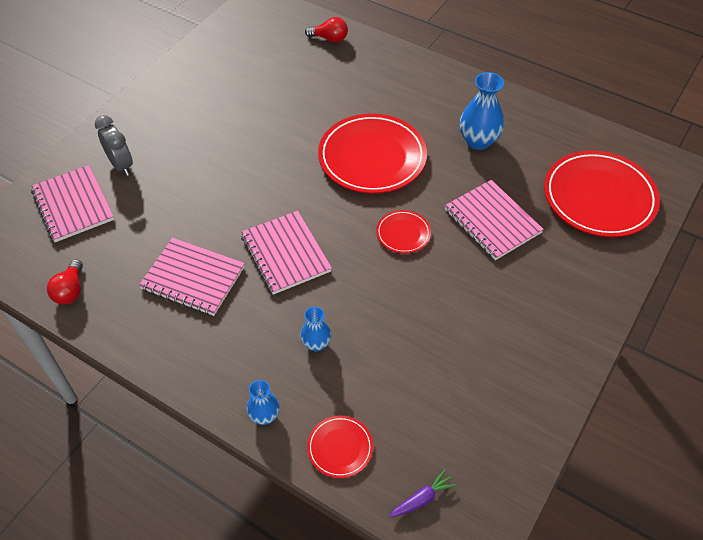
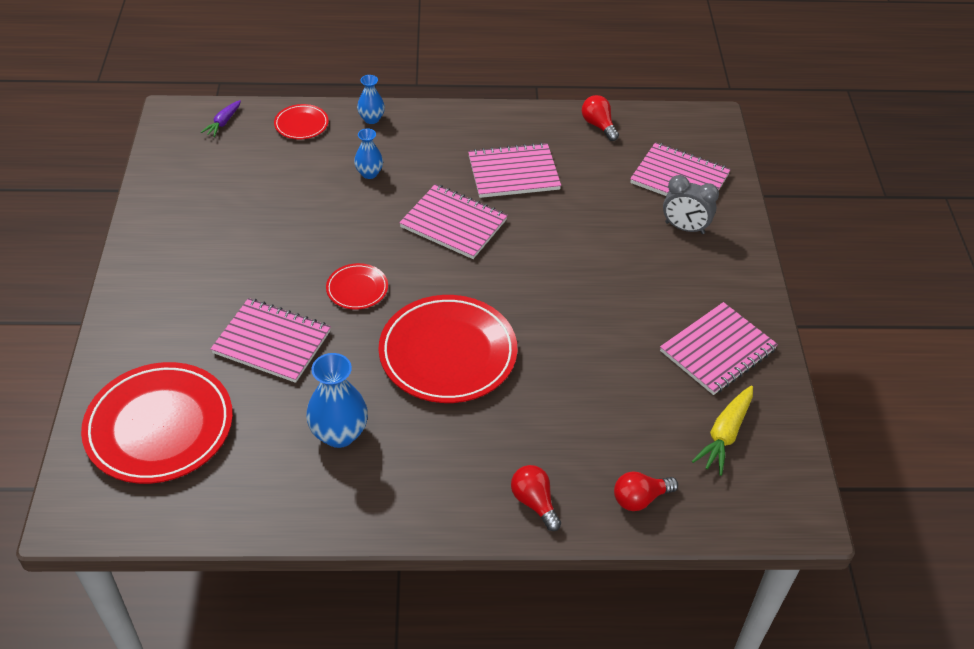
camera: 145 degrees right, 5 degrees down
(201, 83) = (717, 350): none -> pink notebook
(251, 44) = (724, 435): none -> yellow carrot
(388, 60) = (534, 502): none -> red light bulb

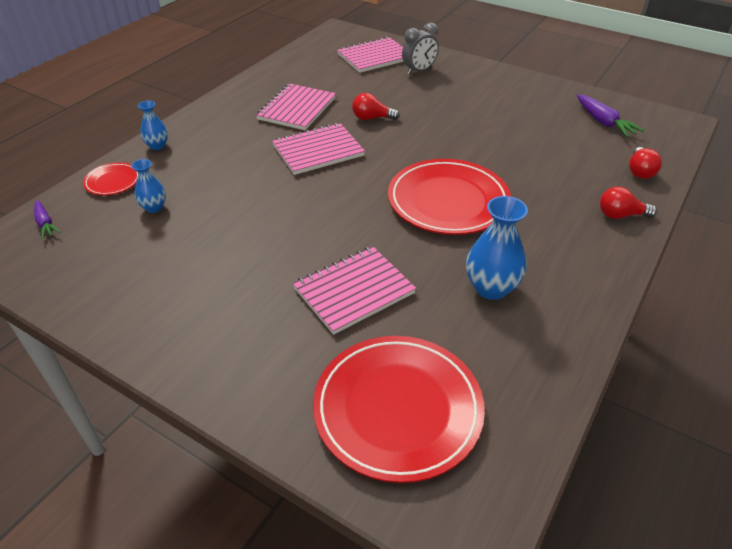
camera: 55 degrees left, 5 degrees down
(357, 289) = (338, 220): red plate -> none
(369, 173) = (217, 168): blue vase -> blue vase (154, 207)
(598, 125) = (293, 64): red light bulb -> red light bulb (372, 118)
(717, 350) = (532, 99): pink notebook -> none
(724, 435) = (603, 122): yellow carrot -> purple carrot

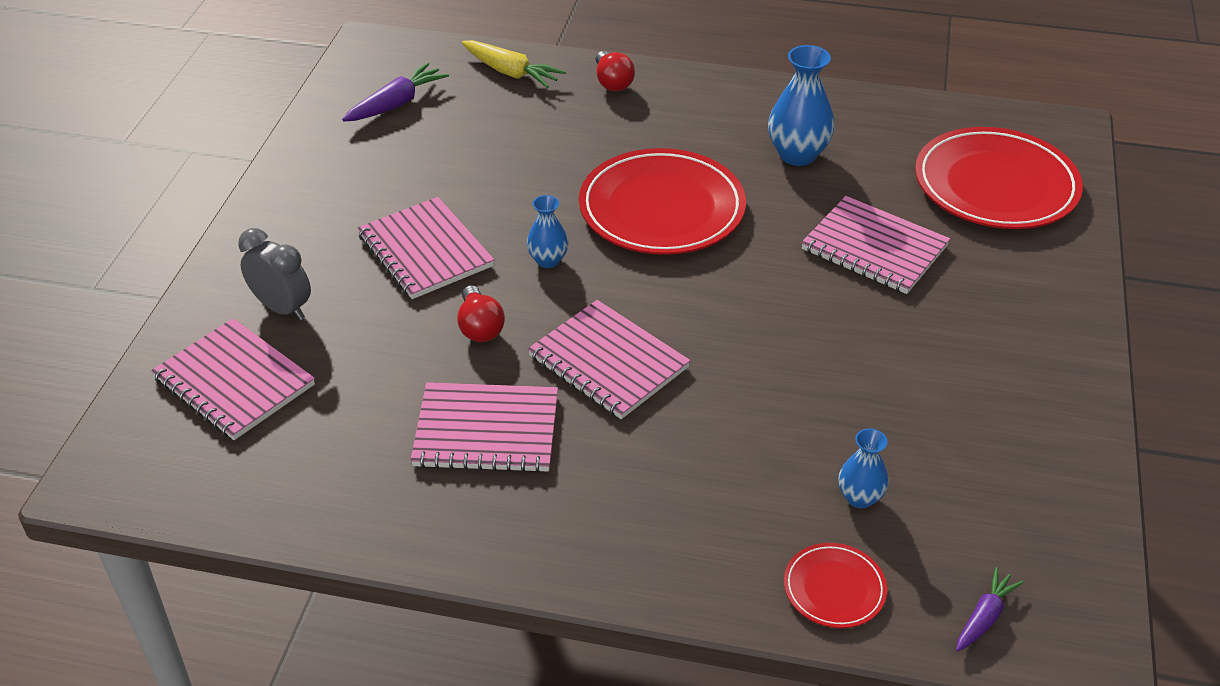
camera: 110 degrees left, 0 degrees up
(157, 146) = (701, 580): blue vase -> blue vase (548, 260)
(445, 112) = (425, 251): none -> pink notebook
(640, 171) = (511, 73): red light bulb -> yellow carrot

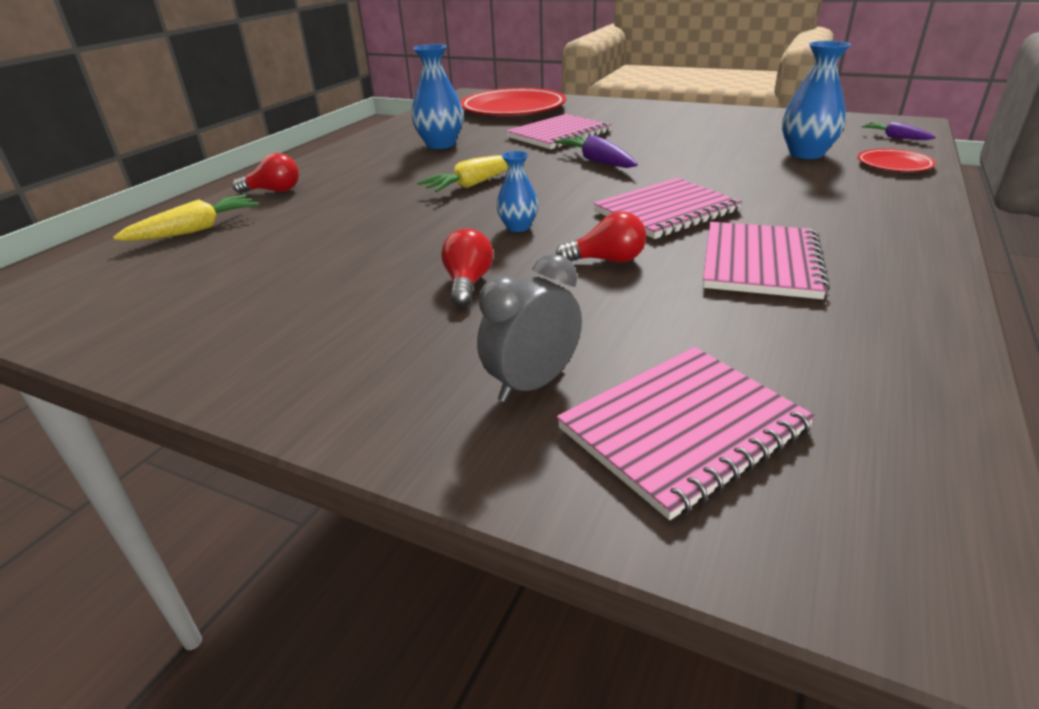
camera: 75 degrees left, 10 degrees down
(397, 103) = (165, 292): purple carrot -> purple carrot (597, 161)
(425, 251) = (467, 283): pink notebook -> red light bulb
(662, 209) = (473, 184): red plate -> yellow carrot
(859, 497) = (806, 154): blue vase -> blue vase, size x1.71

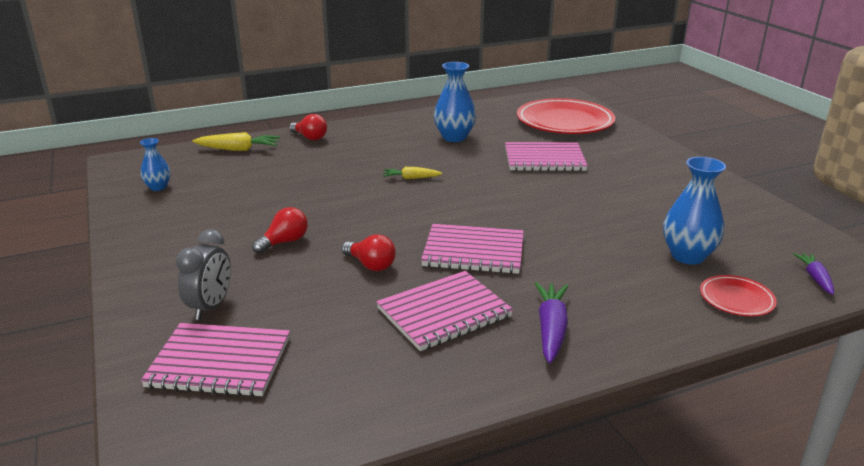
camera: 40 degrees right, 5 degrees down
(473, 184) = (411, 178): yellow carrot -> yellow carrot, size x0.63
(518, 227) = (373, 220): blue vase -> blue vase (158, 187)
(532, 384) = (210, 307): grey clock -> grey clock turned 105 degrees clockwise
(597, 161) = (519, 193): purple carrot -> purple carrot (551, 329)

